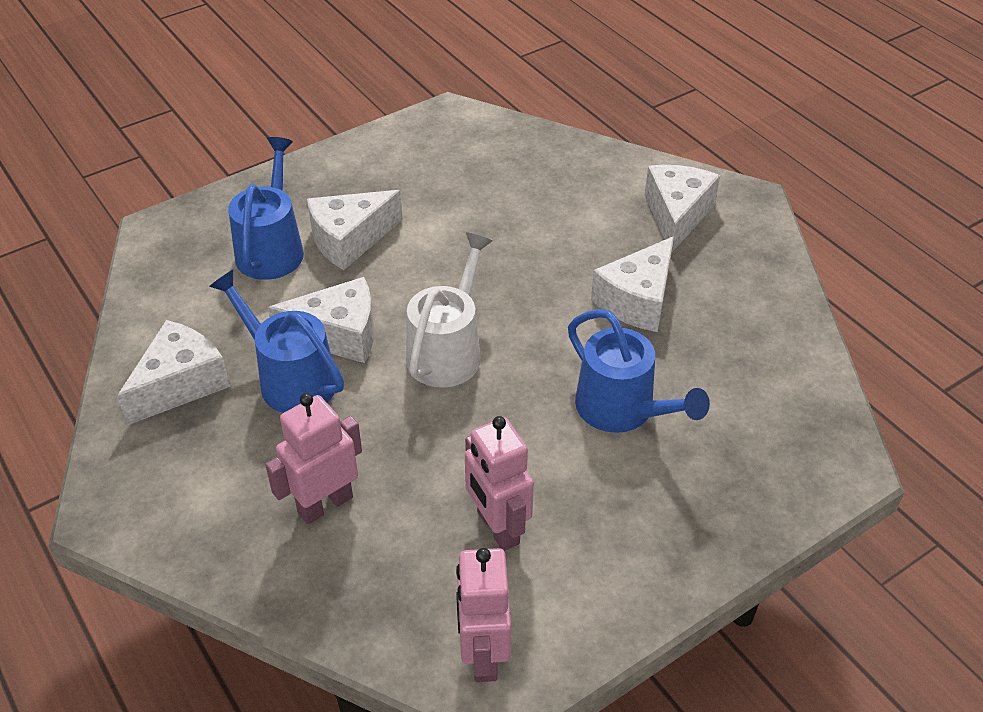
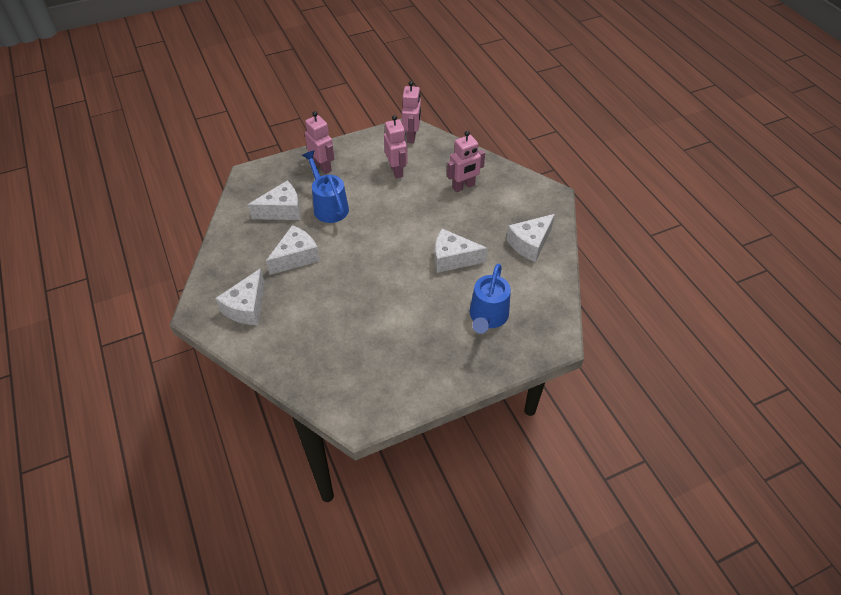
camera: 170 degrees left, 5 degrees up
(291, 379) = (477, 239): blue watering can -> none
(349, 240) = (442, 317): white cheese -> white cheese (282, 210)
(448, 351) = (400, 243): white watering can -> none
(683, 513) = (323, 167): none -> pink robot

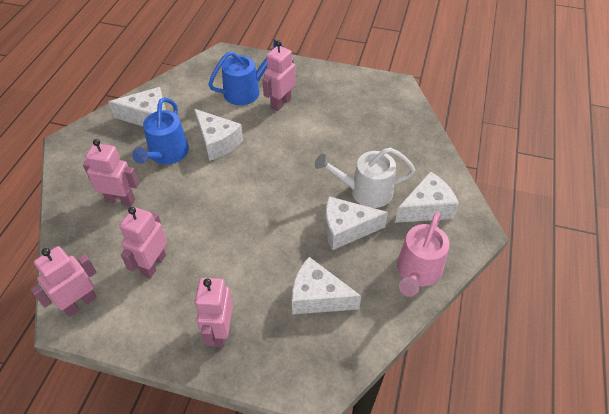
camera: 140 degrees left, 0 degrees up
(226, 260) = (417, 271): none -> pink watering can
(303, 291) = (365, 191): none -> white watering can
(329, 206) = (265, 267): blue watering can -> blue watering can (166, 154)
(445, 324) = (280, 103): none -> pink robot

